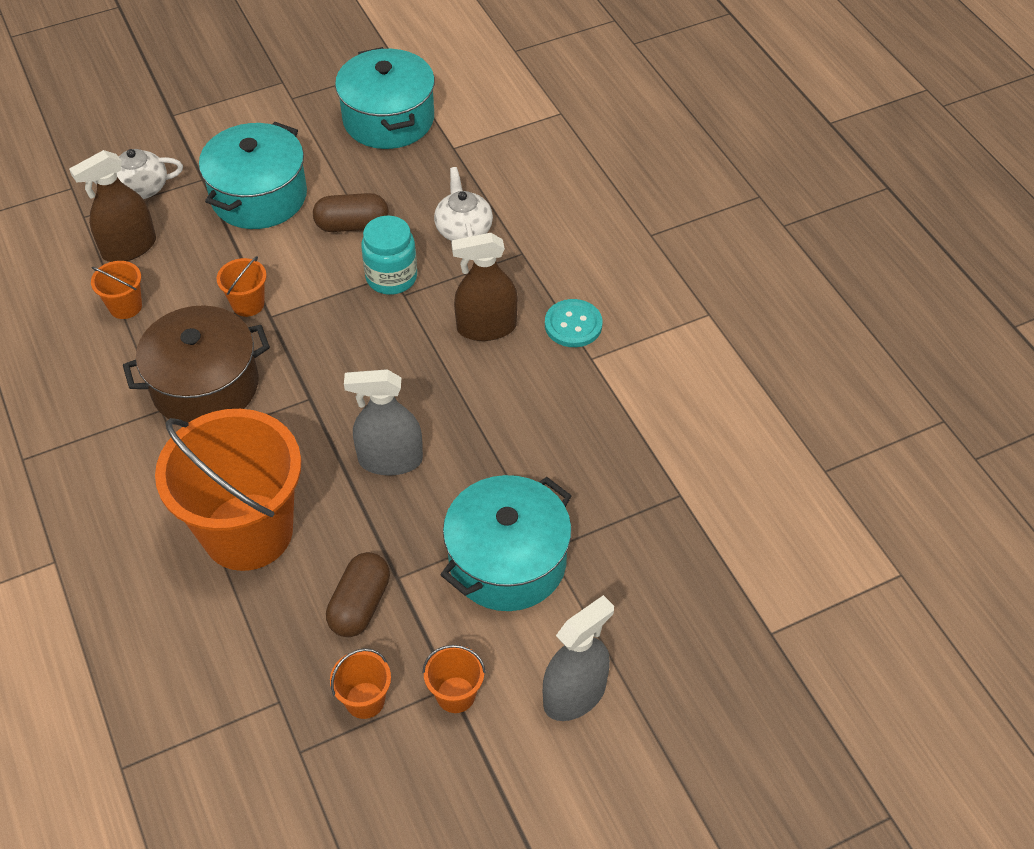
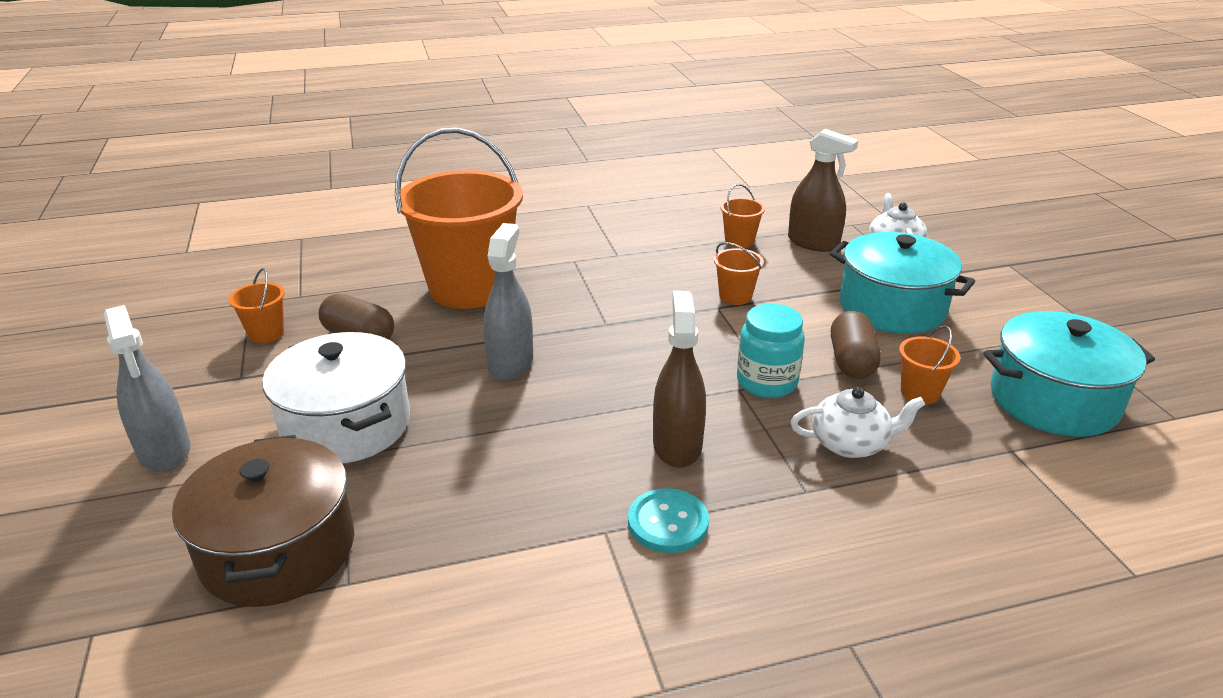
camera: 100 degrees right, 20 degrees down
(129, 248) = (813, 243): brown spray bottle -> brown spray bottle turned 150 degrees clockwise
(205, 386) = (637, 273): brown pot -> brown pot (278, 550)
(455, 694) = (230, 379): orange bucket -> orange bucket (920, 392)
(507, 561) = (346, 425): turquoise pot -> white pot

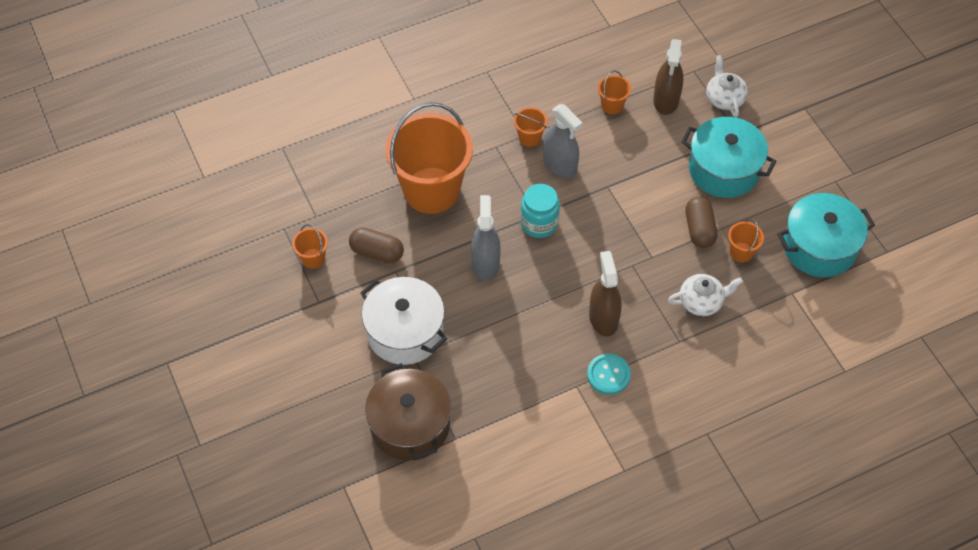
camera: 10 degrees left, 25 degrees up
(164, 451) = (308, 368): grey spray bottle -> grey spray bottle (560, 164)
(735, 296) = (618, 173): orange bucket -> orange bucket (529, 137)
(767, 382) = (648, 257): turquoise jar -> turquoise jar (539, 223)
(813, 243) = (666, 100): brown spray bottle -> brown spray bottle turned 75 degrees clockwise

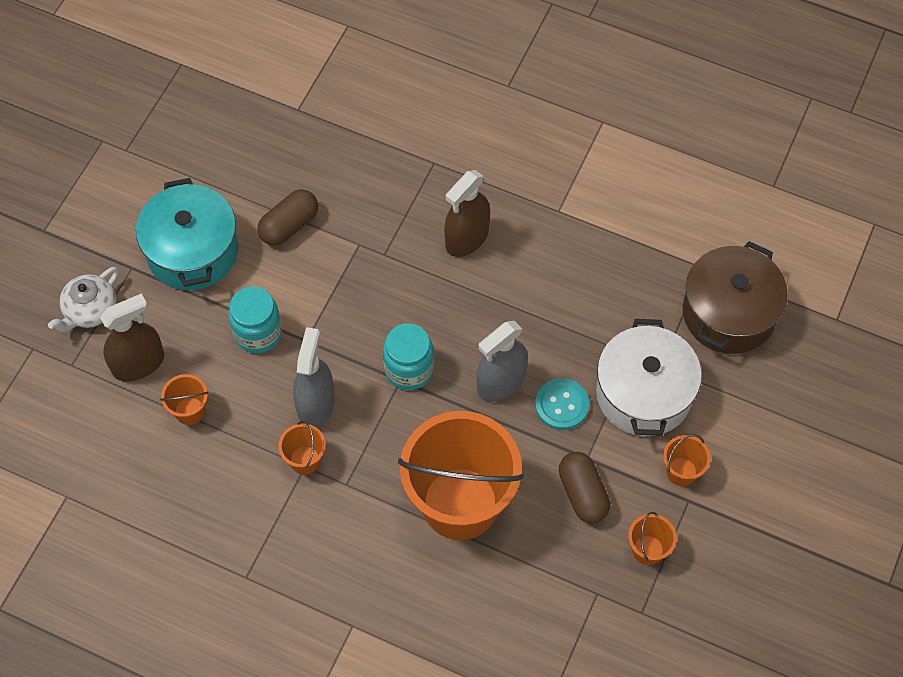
camera: 130 degrees left, 5 degrees up
(608, 375) = (523, 194): turquoise button -> turquoise button (561, 405)
(634, 166) = (258, 333): none -> turquoise jar
(702, 301) = (373, 172): white teapot -> none
(741, 252) = (286, 175): orange bucket -> orange bucket (681, 471)
(819, 247) = (223, 117): turquoise pot -> none

